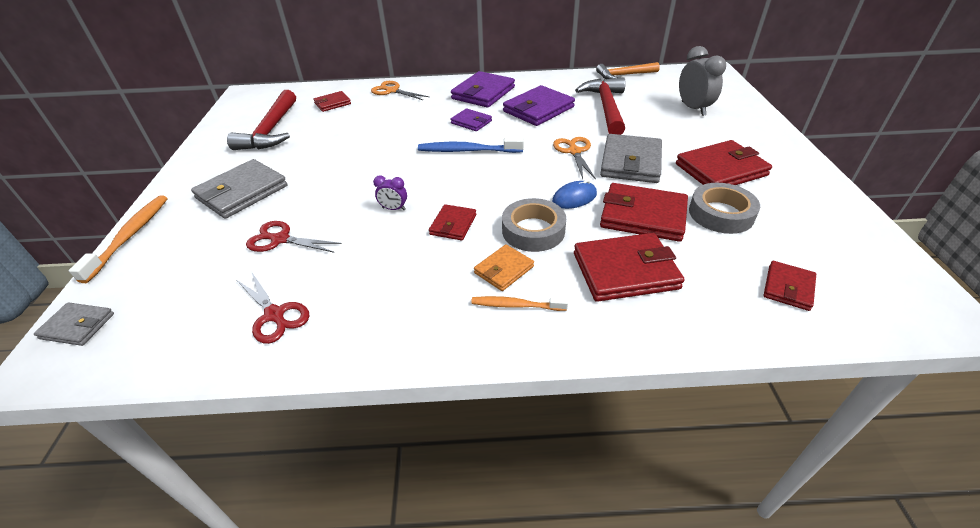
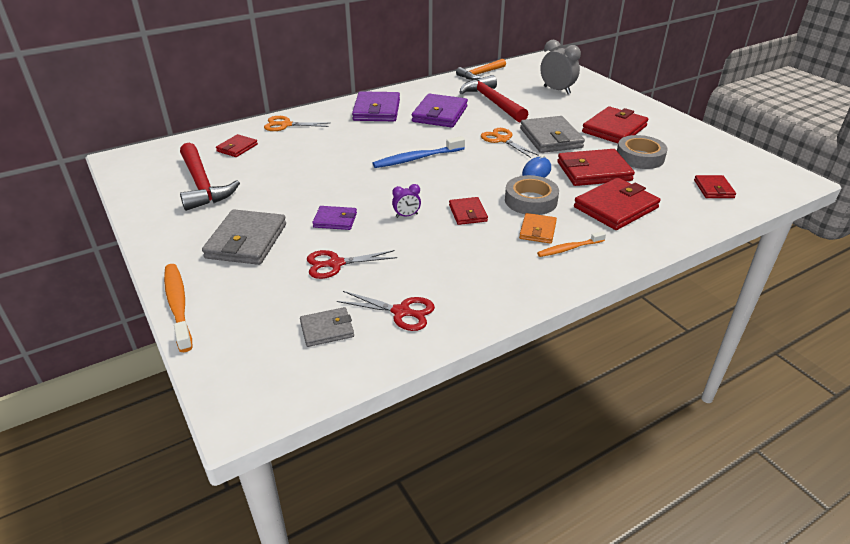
camera: 30 degrees left, 5 degrees down
(78, 326) = (231, 379): grey wallet -> grey wallet (327, 329)
(471, 122) = (394, 136): purple wallet -> purple wallet (335, 220)

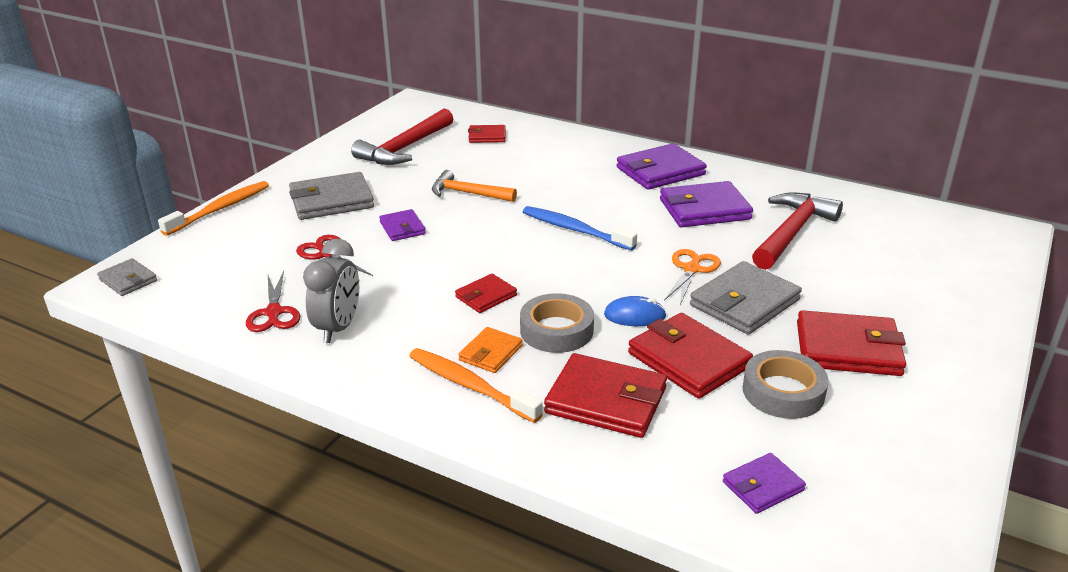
camera: 60 degrees right, 5 degrees down
(286, 125) = (561, 140): orange scissors -> none
(327, 329) = (226, 284): grey wallet -> grey wallet (128, 280)
(406, 215) = (446, 262): purple clock -> none
(480, 74) = (867, 200): orange hammer -> orange hammer (468, 193)
(537, 230) = (491, 353): orange wallet -> orange wallet turned 45 degrees counterclockwise
(557, 90) = (909, 269): grey clock -> grey clock (338, 328)
(569, 248) = (470, 386): orange toothbrush -> orange toothbrush, size x1.61
(713, 189) = (763, 486): red wallet -> purple wallet

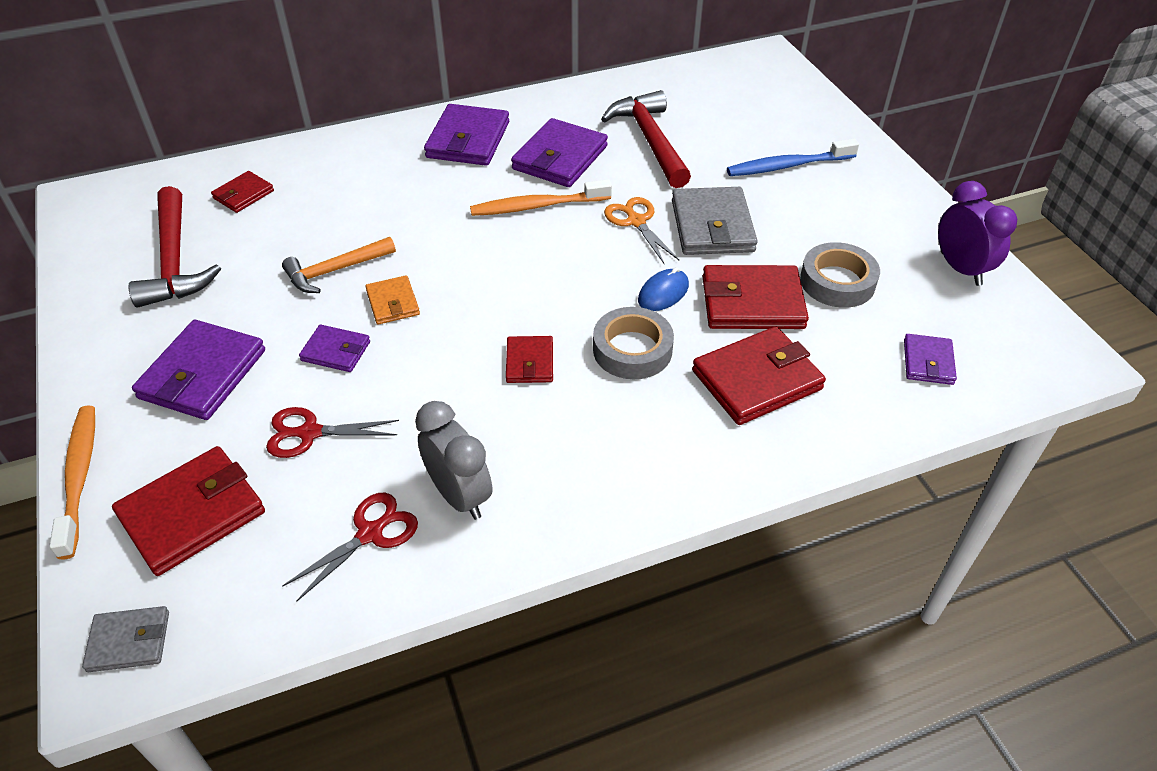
camera: 50 degrees left, 15 degrees up
(274, 312) = (370, 534): red scissors -> red scissors turned 75 degrees counterclockwise
(331, 201) = (203, 374): grey wallet -> purple wallet
(470, 386) = (654, 451): orange toothbrush -> orange toothbrush (537, 206)
(491, 353) = (620, 410): orange wallet -> orange wallet (393, 303)
(575, 230) = (494, 245): blue toothbrush -> blue toothbrush (788, 166)
(848, 348) = (820, 218): red wallet -> red wallet (192, 514)
(921, 456) = (960, 269): none -> purple clock

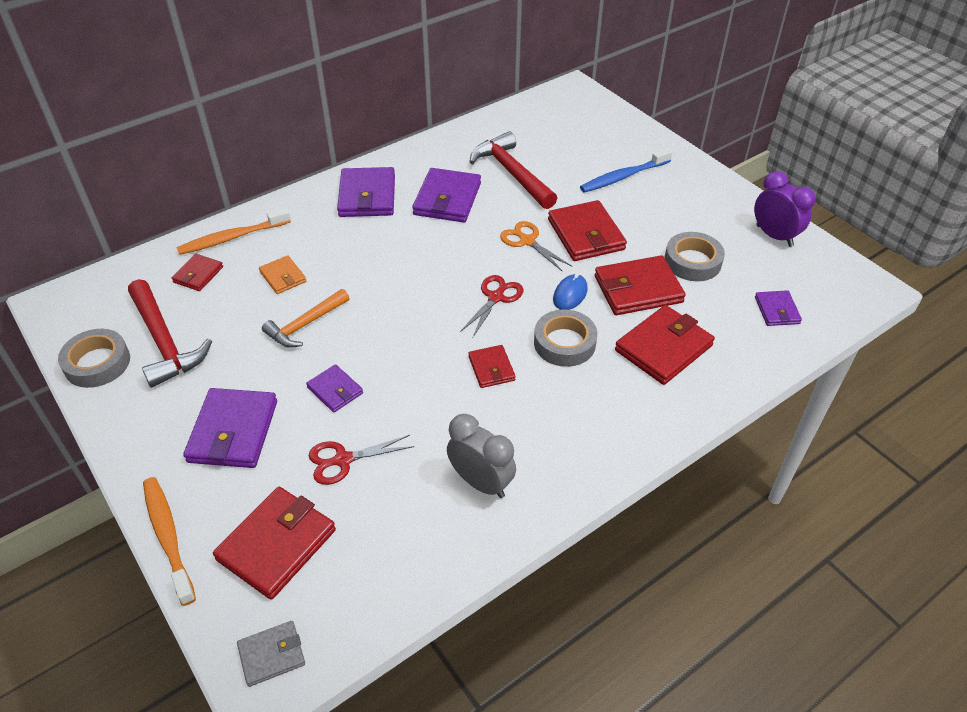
camera: 15 degrees left, 0 degrees up
(94, 270) = (97, 363): none -> grey tape
(336, 351) = (335, 390): purple wallet -> purple wallet turned 45 degrees clockwise
(370, 534) = (425, 527): red scissors -> red scissors (496, 297)
(393, 303) = (364, 342): orange wallet -> orange wallet (283, 277)
(537, 206) = (446, 242): orange toothbrush -> orange toothbrush (232, 238)
(712, 226) = (586, 234): grey wallet -> red wallet

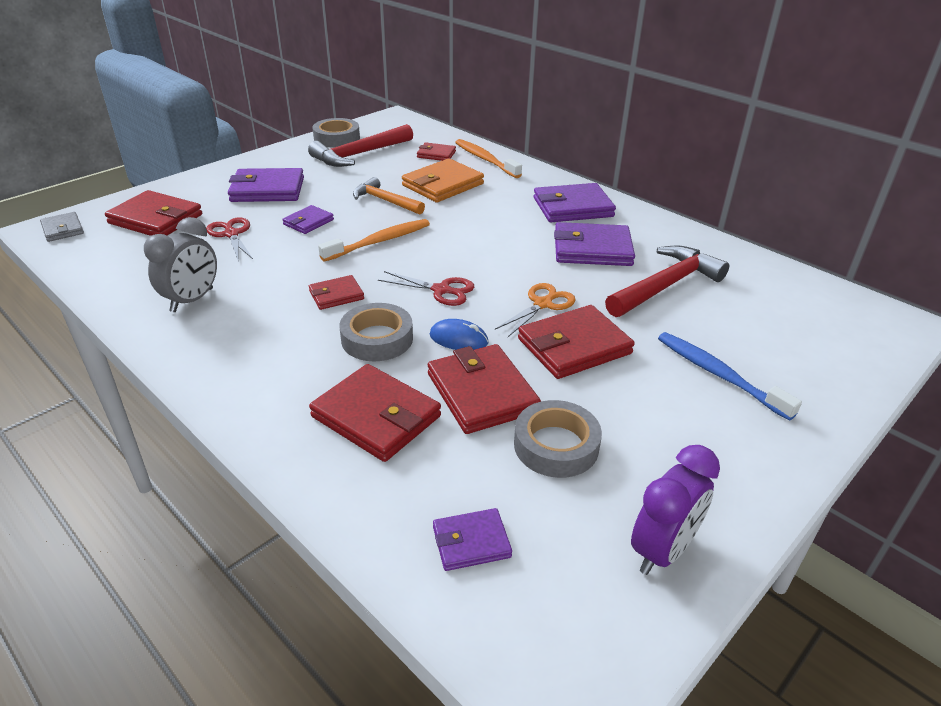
camera: 80 degrees right, 10 degrees down
(168, 537) = (175, 183): orange toothbrush -> orange toothbrush (379, 241)
(283, 277) = (443, 185): orange wallet -> orange wallet, size x1.80

